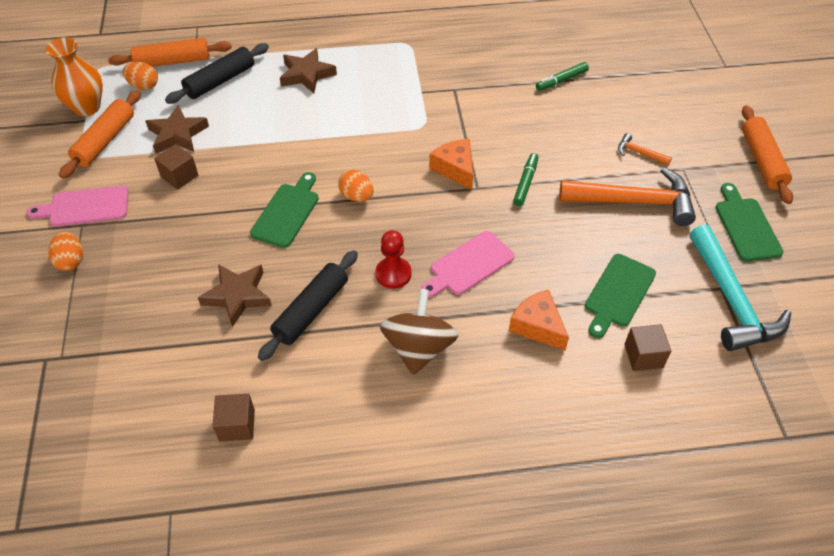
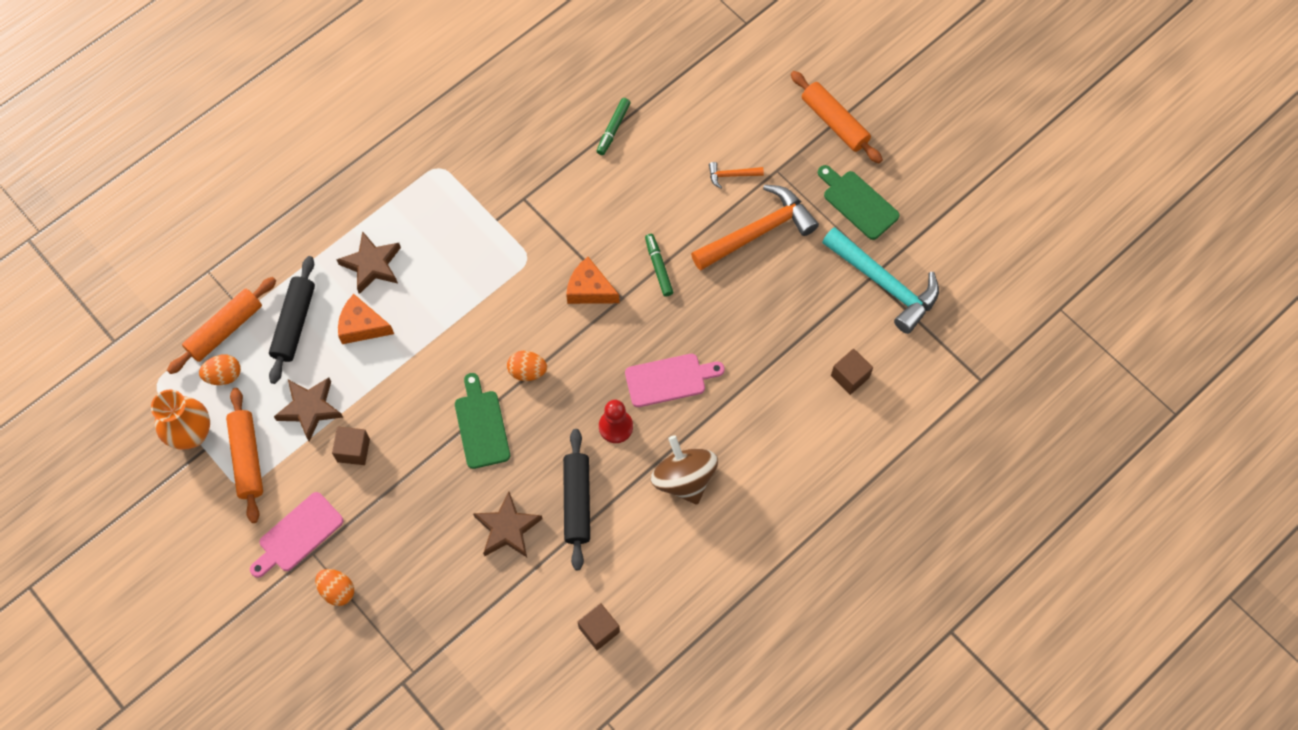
camera: 35 degrees left, 15 degrees up
(469, 265) = (669, 379): pink cutting board -> pink cutting board turned 120 degrees counterclockwise
(537, 326) = (758, 401): orange cheese -> orange cheese (362, 326)
(618, 293) = (799, 332): green cutting board -> none

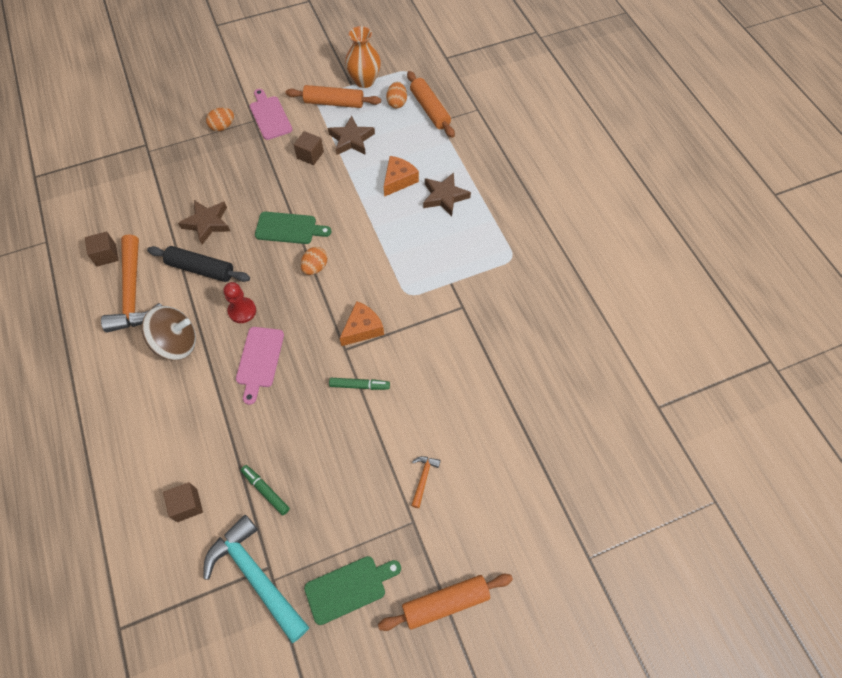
camera: 110 degrees right, 5 degrees down
(294, 323) = (418, 145): black rolling pin -> none
(613, 129) = (505, 394): green marker -> green marker (265, 491)
(758, 232) = (358, 479): orange hammer -> orange hammer (133, 293)
(884, 284) = (256, 576): turquoise hammer -> turquoise hammer turned 75 degrees clockwise

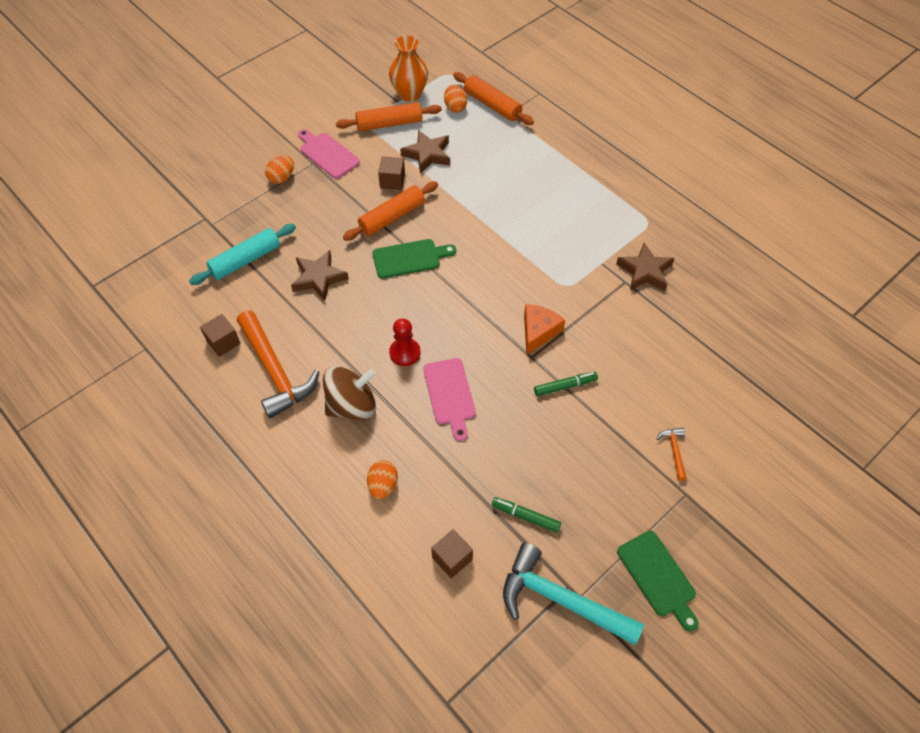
camera: 20 degrees left, 5 degrees down
(158, 190) = (245, 260): none -> turquoise rolling pin
(201, 269) = (337, 325): black rolling pin -> none
(315, 267) = (458, 288): orange egg -> orange egg (383, 485)
(349, 588) = (658, 577): green cutting board -> green cutting board turned 105 degrees clockwise
(398, 180) = (497, 181): orange cheese -> none
(444, 197) = (552, 184): brown star -> brown star (645, 271)
(445, 602) = (756, 556): orange rolling pin -> orange rolling pin (392, 217)

